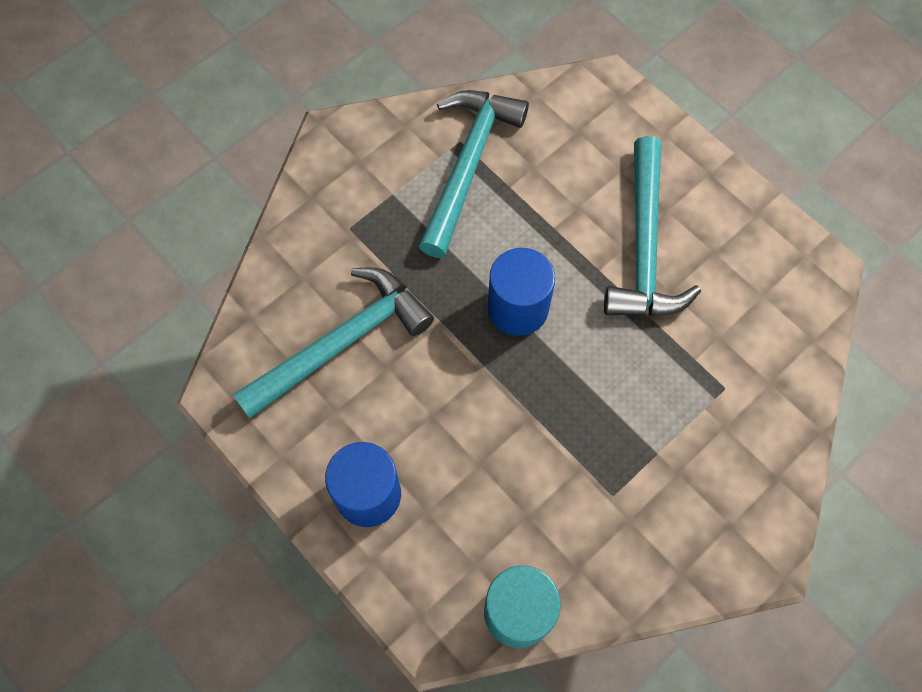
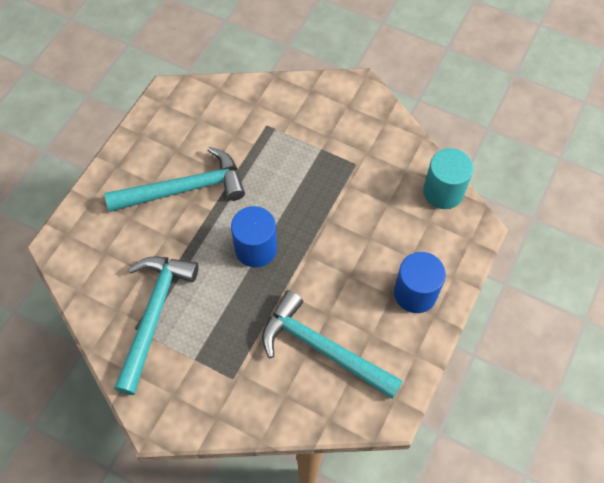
camera: 110 degrees left, 5 degrees down
(468, 165) = (154, 315): turquoise hammer -> turquoise hammer turned 105 degrees clockwise

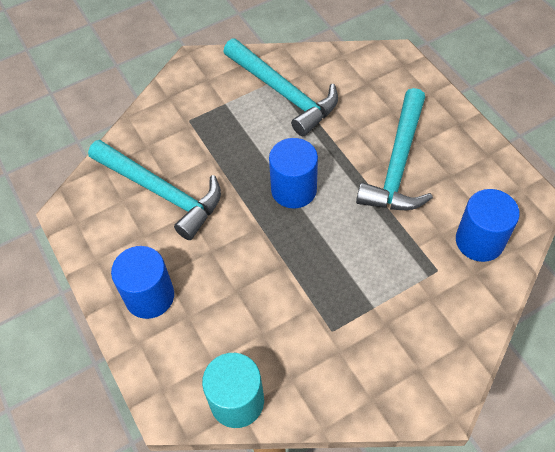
camera: 125 degrees right, 5 degrees down
(226, 110) = (479, 241): none -> blue cylinder
(322, 348) = (161, 192): turquoise hammer -> turquoise hammer turned 60 degrees clockwise

